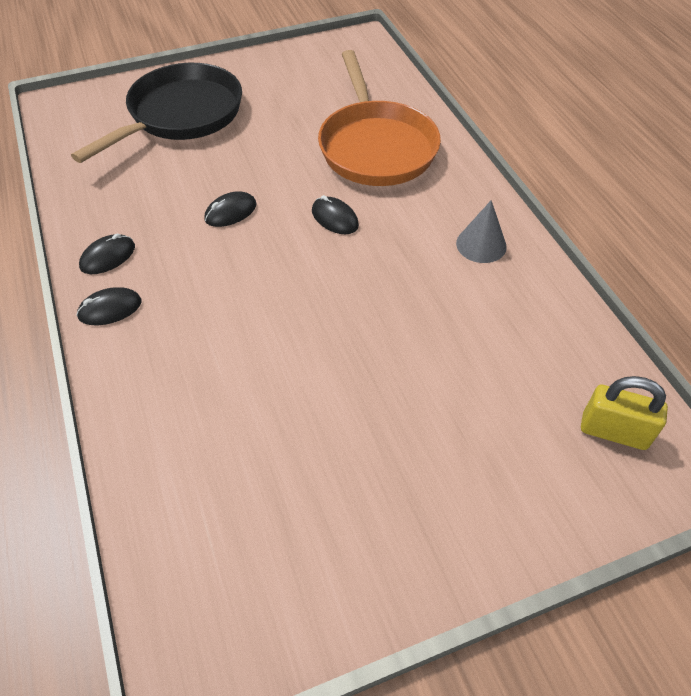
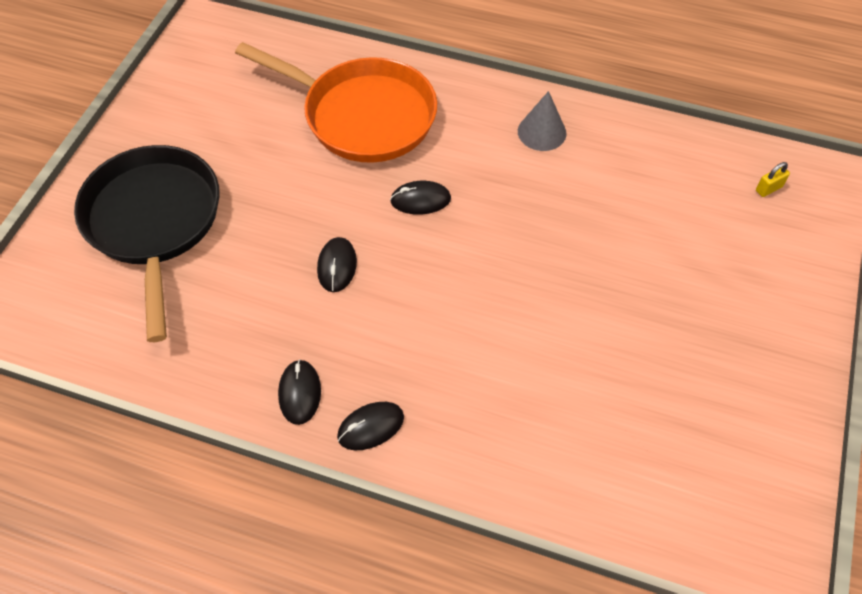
camera: 50 degrees left, 5 degrees up
(110, 309) = (370, 427): black mouse -> black mouse turned 45 degrees clockwise
(614, 431) = (768, 189): yellow padlock -> yellow padlock, size x0.51

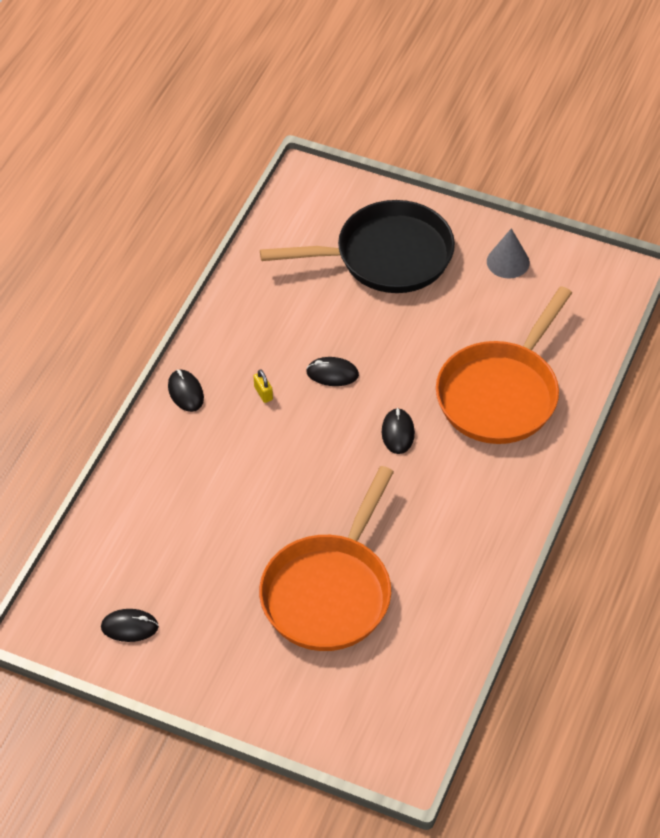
camera: 95 degrees right, 5 degrees down
(300, 393) = (219, 351): black mouse -> black mouse (129, 627)
(542, 132) = (475, 532): grey cone -> grey cone (508, 262)
(643, 250) = (329, 592): none -> orange pan
(768, 189) = (393, 710): yellow padlock -> yellow padlock (263, 393)

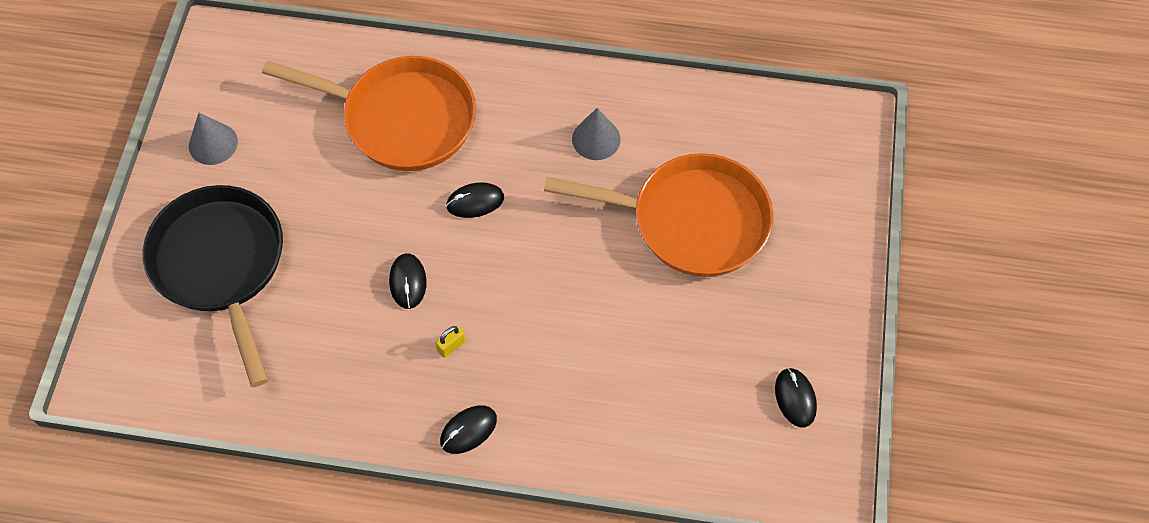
camera: 105 degrees left, 10 degrees up
(440, 537) = (596, 139): none -> grey cone

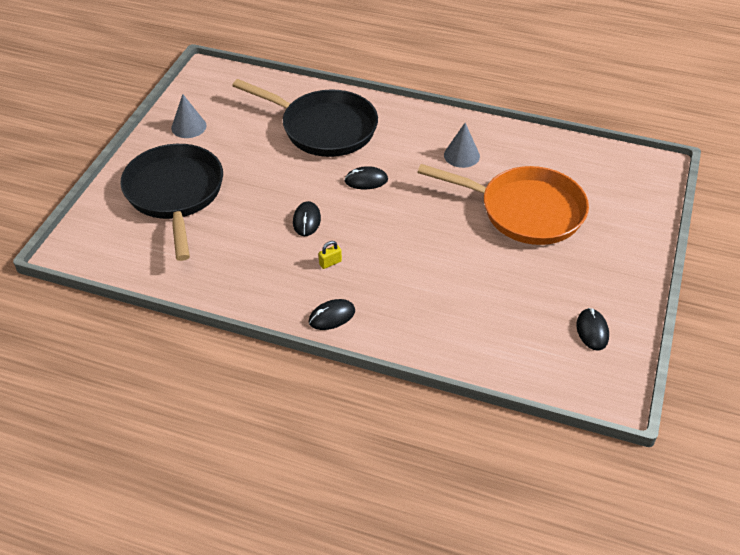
camera: 10 degrees right, 15 degrees down
(402, 119) = (324, 128): orange pan -> black pan

